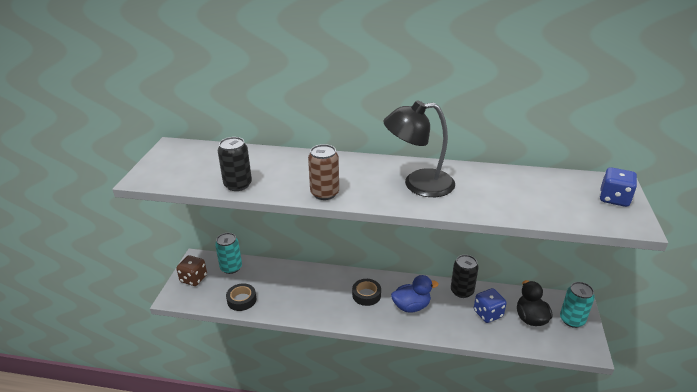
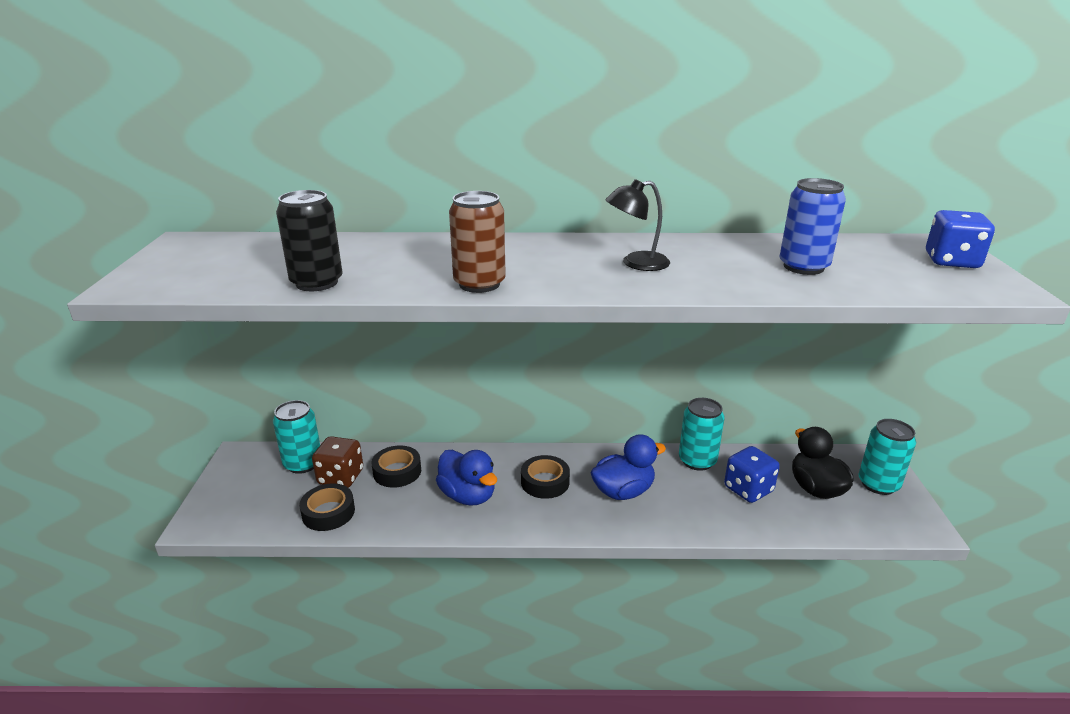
camera: 10 degrees left, 5 degrees down
(193, 279) = (236, 487): brown dice -> brown dice (340, 477)
(283, 278) = (397, 471): none -> black tape
(320, 298) = (468, 495): none -> blue duck
(418, 184) = (636, 263): black lamp -> black lamp, size x0.55
(462, 291) = (697, 461): black can -> turquoise can
(517, 196) = (803, 267): none -> blue can

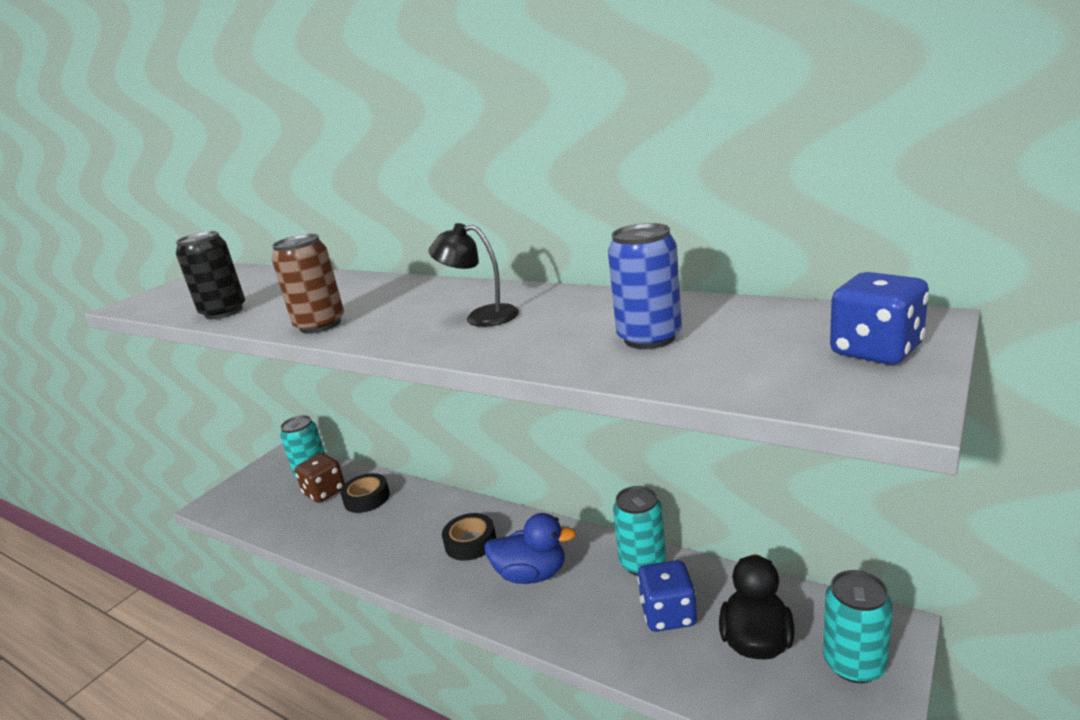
camera: 35 degrees right, 5 degrees down
(328, 512) = (288, 521): black tape -> none
(468, 495) = (396, 536): blue duck -> none

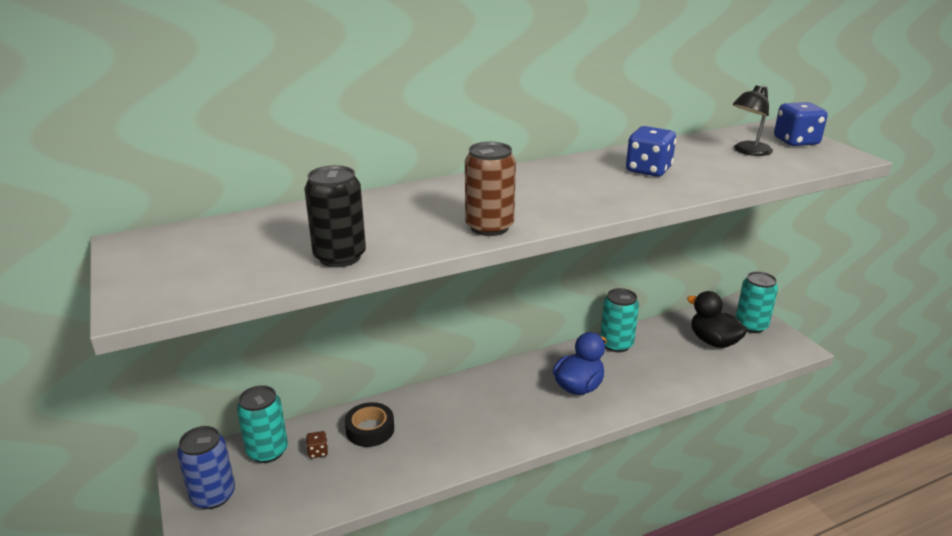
camera: 60 degrees left, 5 degrees up
(324, 492) = (318, 452): brown dice -> brown dice, size x0.50
(470, 542) = (510, 398): black tape -> none
(481, 317) = (591, 183): black lamp -> black lamp (748, 151)
(649, 338) = (710, 164): blue can -> blue can (213, 495)
(668, 614) = (668, 356): blue dice -> blue dice (648, 170)

